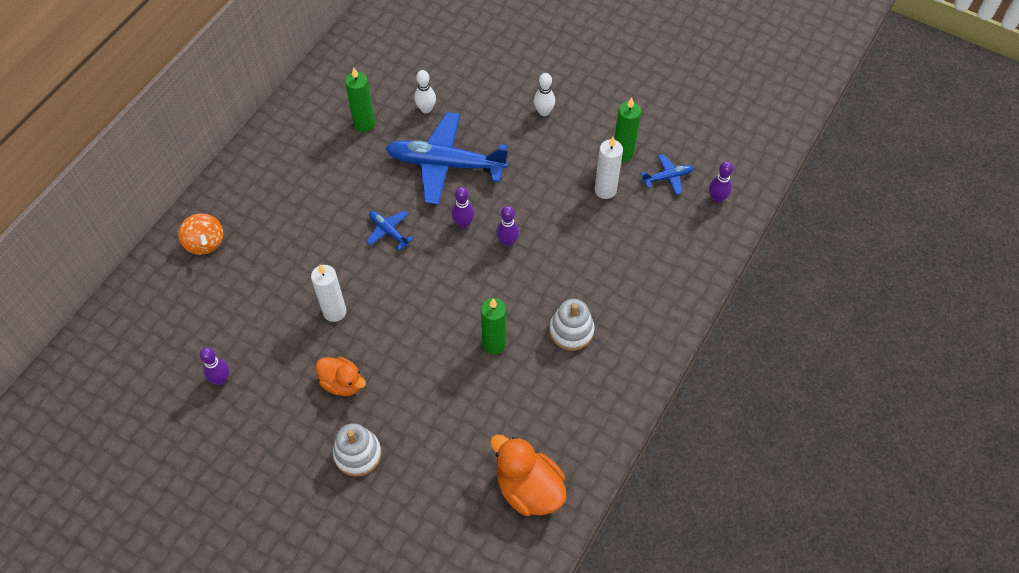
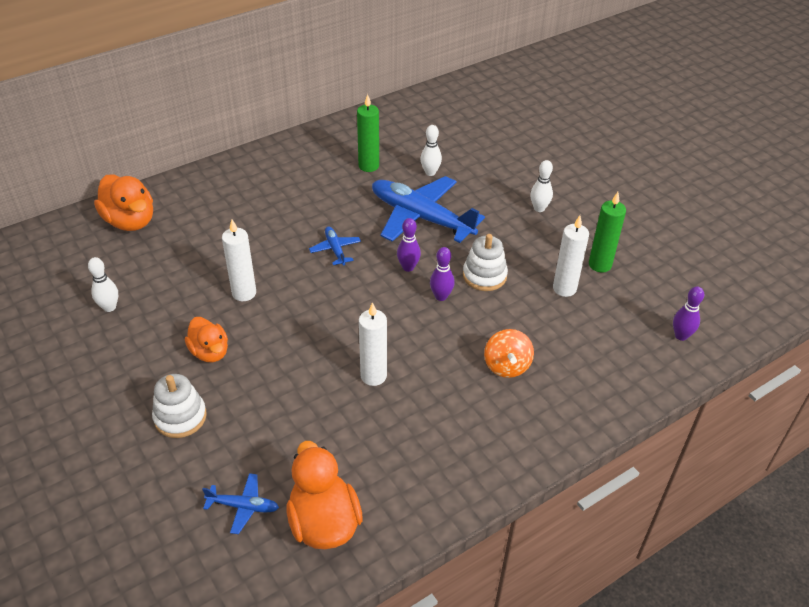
camera: 25 degrees right, 15 degrees down
(175, 280) = (130, 221): none -> orange duck
(205, 243) = (175, 204): orange spinning top -> orange spinning top (506, 366)
(221, 379) = (109, 307): purple bowling pin -> white bowling pin
(494, 344) = (373, 376): green candle -> white candle
(571, 331) = (458, 395): white stacking toy -> white stacking toy (484, 276)
(667, 177) = (636, 300): blue plane -> blue plane (243, 506)

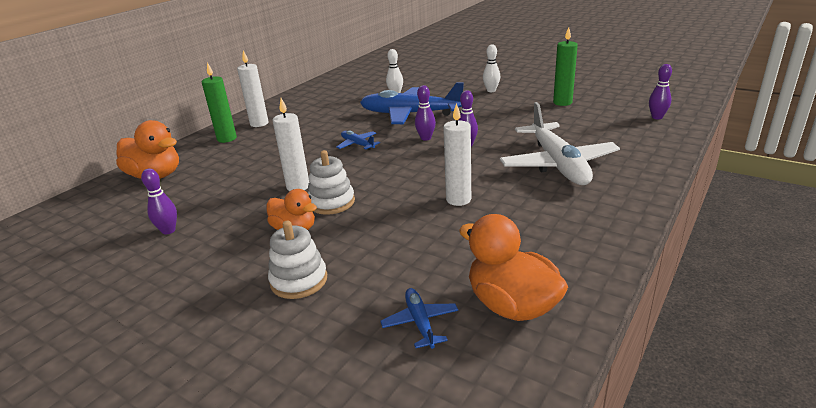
camera: 20 degrees left, 15 degrees down
(109, 307) = (168, 230): white bowling pin -> purple bowling pin
(243, 506) = (420, 323): blue plane -> blue plane turned 90 degrees counterclockwise
(368, 166) = (345, 102): green candle -> green candle (227, 139)
(484, 276) = (488, 127): white stacking toy -> white stacking toy (331, 202)
(506, 366) = (557, 164): orange spinning top -> white plane
(564, 288) = (552, 118): white candle -> white candle (259, 123)

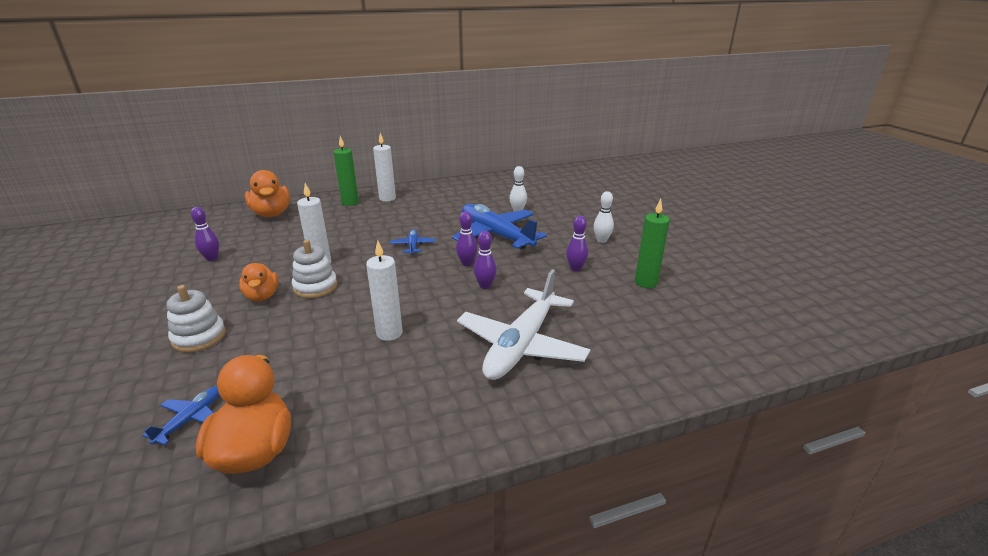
camera: 35 degrees right, 0 degrees up
(657, 117) = (717, 347): purple bowling pin -> purple bowling pin (575, 268)

